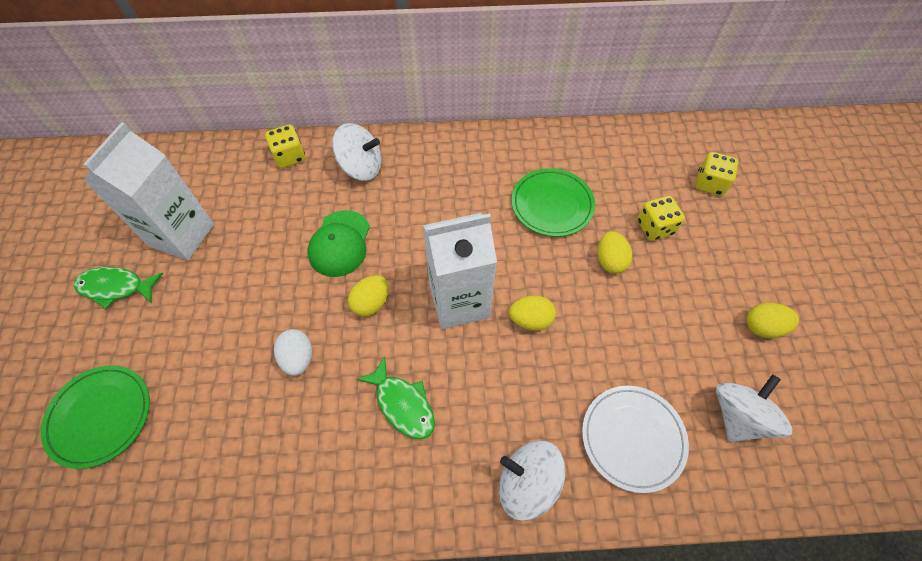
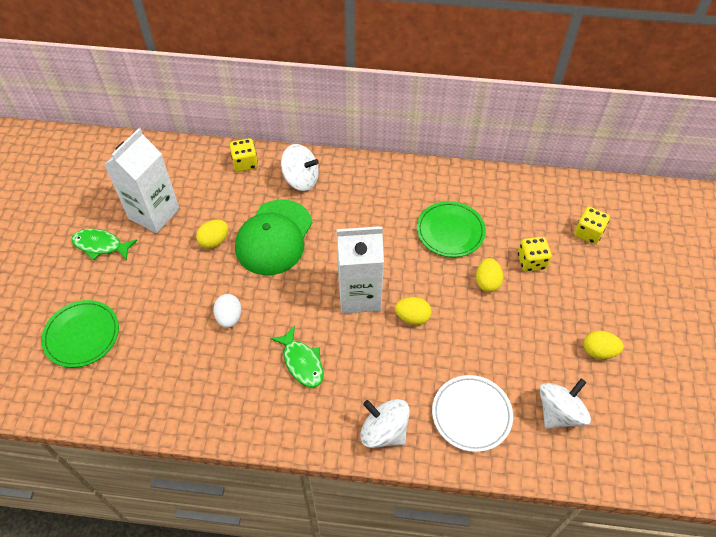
camera: 10 degrees right, 5 degrees down
(340, 243) = (274, 237): green cap -> green cap, size x1.50
(371, 303) = (291, 286): yellow egg -> yellow egg (214, 241)

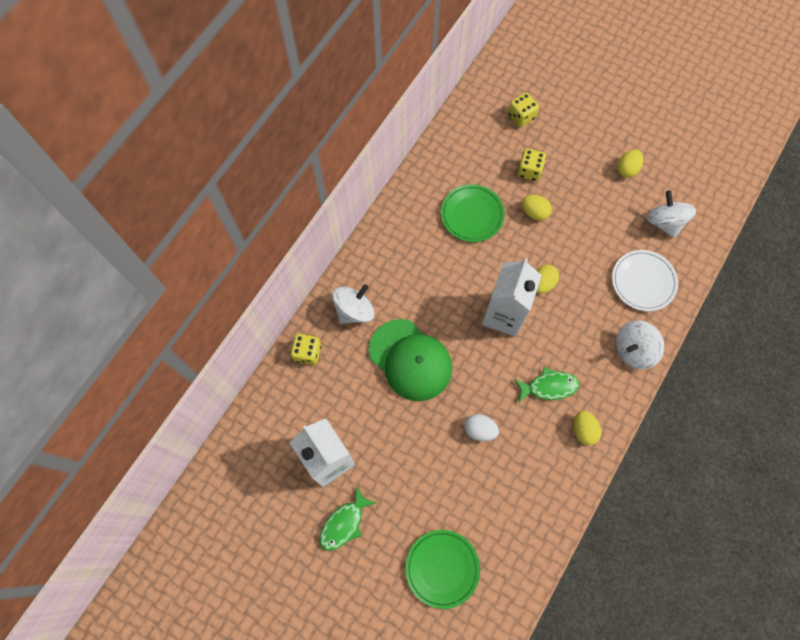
camera: 65 degrees left, 15 degrees up
(214, 241) = (389, 414): yellow egg -> yellow egg (583, 430)

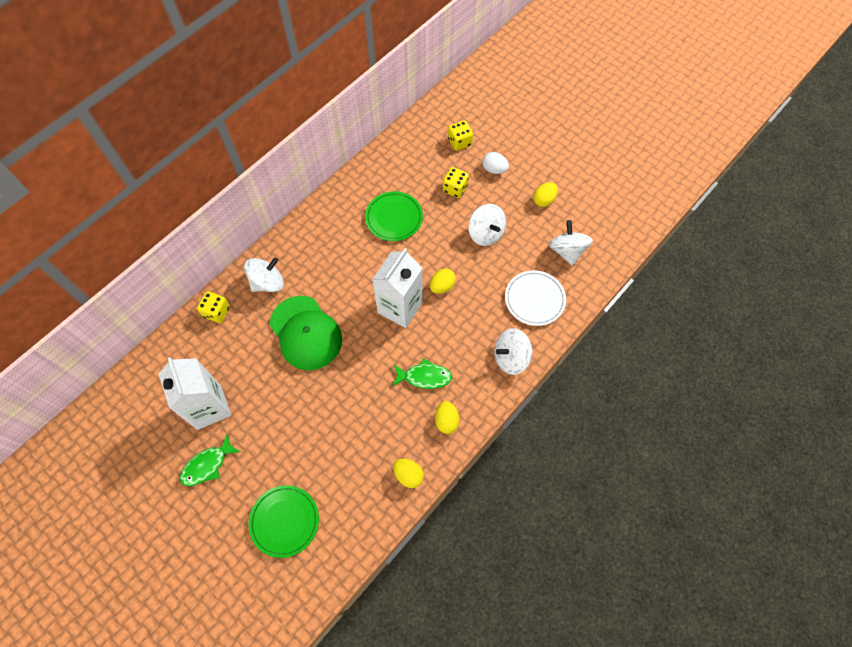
camera: 10 degrees right, 5 degrees down
(479, 430) = (351, 404): white egg -> white egg (494, 169)
(534, 212) = (450, 224): yellow egg -> yellow egg (408, 475)
(574, 216) = (486, 233): none -> white spinning top

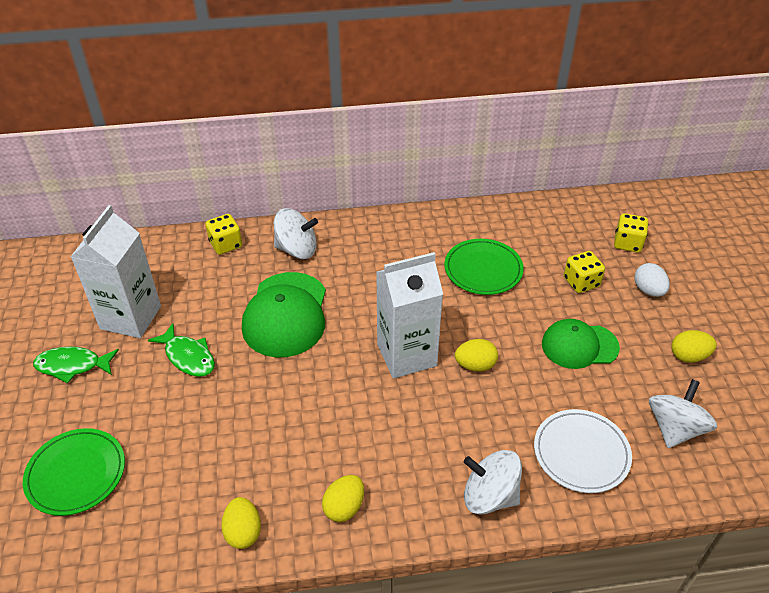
camera: 40 degrees right, 20 degrees down
(424, 377) = (365, 442): green fish -> green fish (188, 357)
(486, 233) = (579, 346): white spinning top -> green cap

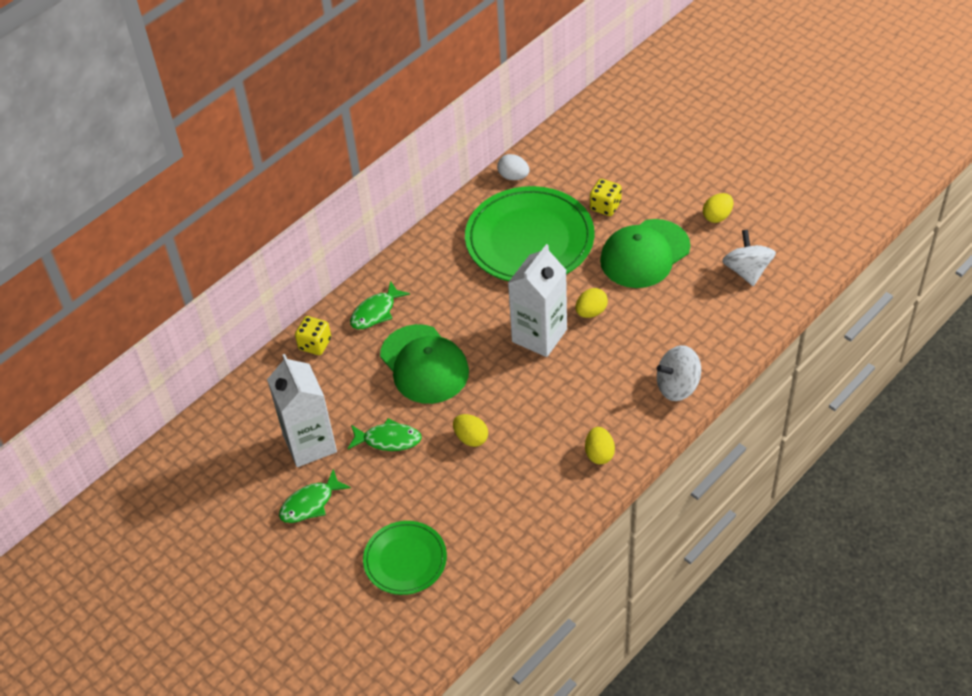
camera: 35 degrees left, 5 degrees up
(243, 532) = (554, 511): yellow egg -> yellow egg (471, 438)
(297, 249) = (376, 312): white spinning top -> green fish
(483, 269) = (529, 240): green plate -> green plate, size x1.81
(579, 346) = (644, 254): green cap -> green cap, size x1.50
(581, 453) = (706, 324): white plate -> none
(627, 243) = (610, 155): yellow dice -> none
(648, 290) = (654, 184): white egg -> white egg (513, 176)

